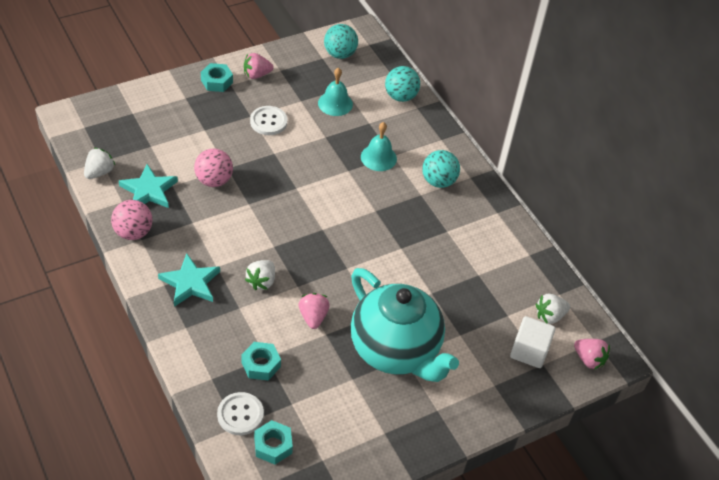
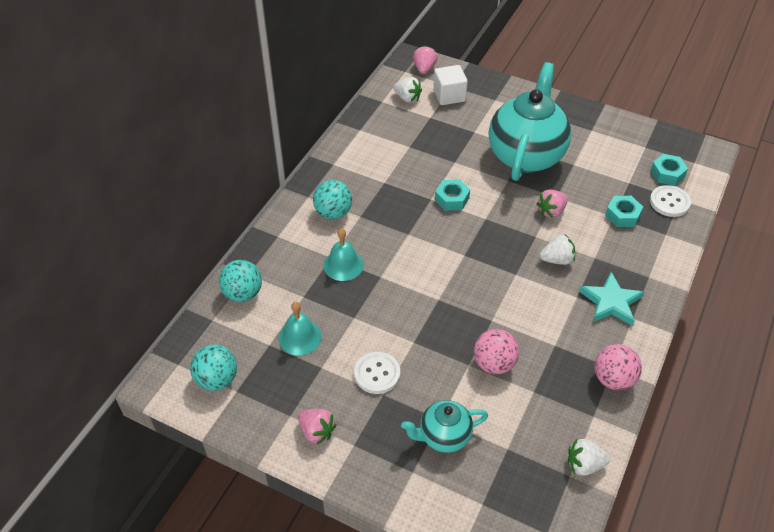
camera: 120 degrees left, 0 degrees up
(149, 190) = (559, 405): turquoise star -> none
(191, 124) = (444, 436): none -> turquoise teapot
(217, 81) = (361, 461): turquoise nut -> turquoise nut (452, 199)

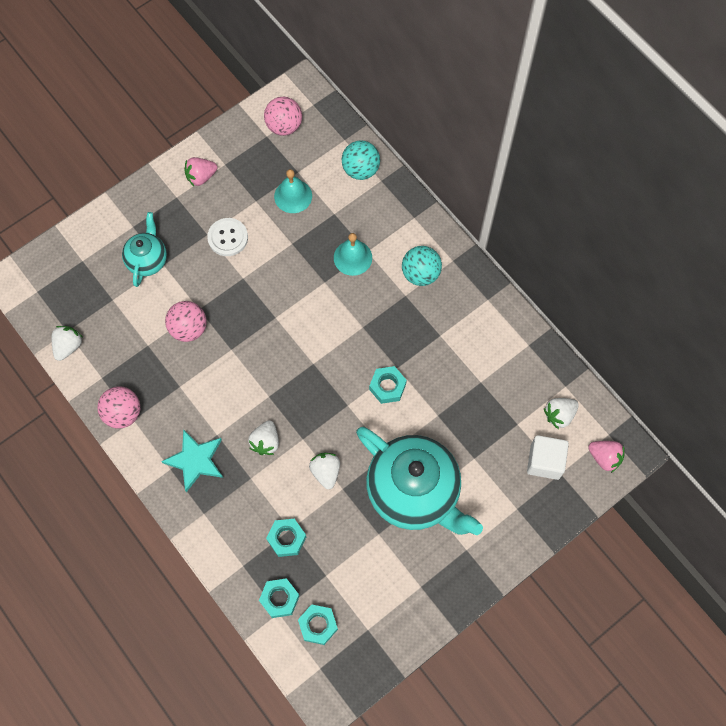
camera: 115 degrees right, 20 degrees up
(217, 379) = (284, 126): turquoise ball -> pink ball
(551, 211) = (326, 472): pink strawberry -> white strawberry
(669, 202) = (279, 599): white button -> turquoise nut

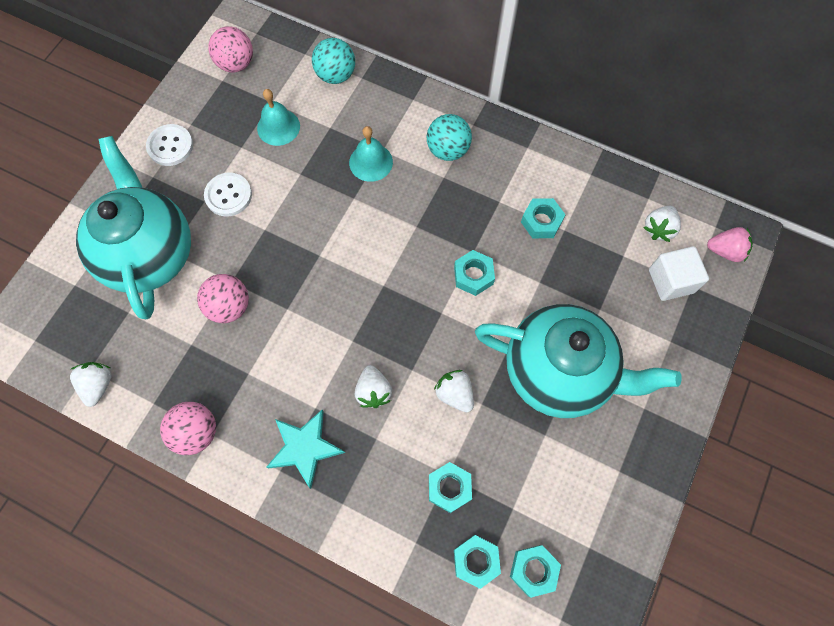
camera: 25 degrees left, 0 degrees up
(147, 260) = (150, 254): turquoise teapot -> turquoise teapot, size x1.97
(201, 177) = (170, 146): pink strawberry -> white button
(465, 367) = (541, 221): none -> turquoise nut

